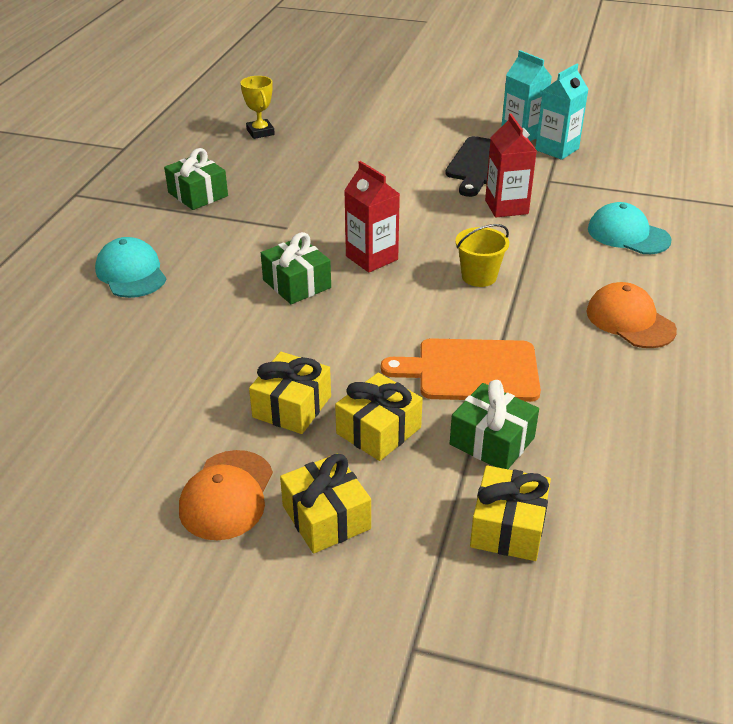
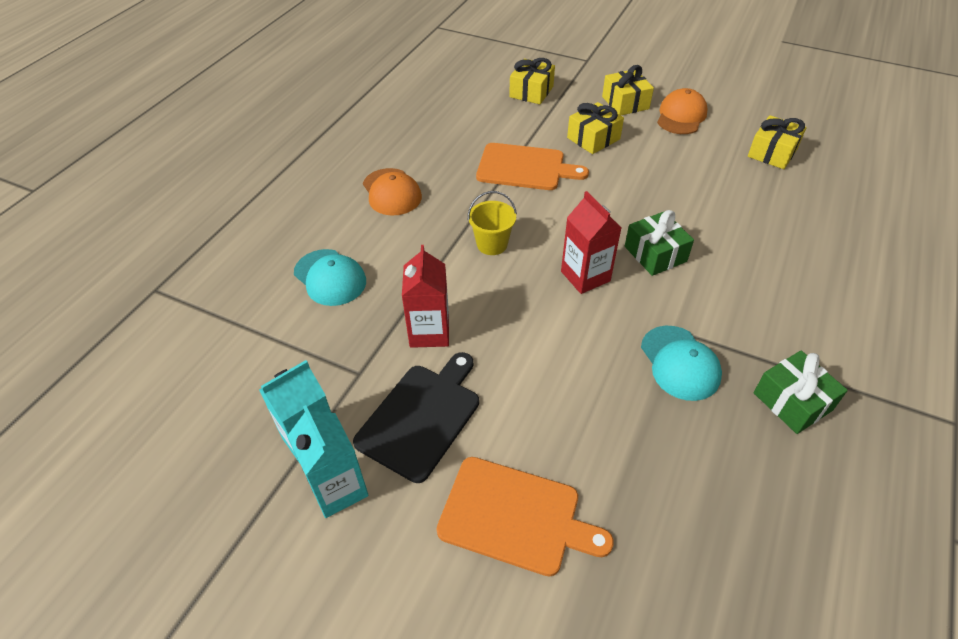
camera: 170 degrees left, 10 degrees up
(131, 273) = (816, 283): turquoise cap -> turquoise cap (680, 363)
(260, 132) = (743, 560): yellow trophy -> none
(292, 407) = (649, 156): yellow gift -> yellow gift (772, 153)
(402, 134) = (515, 516): none -> orange cutting board
(492, 441) = (526, 127): green gift -> none

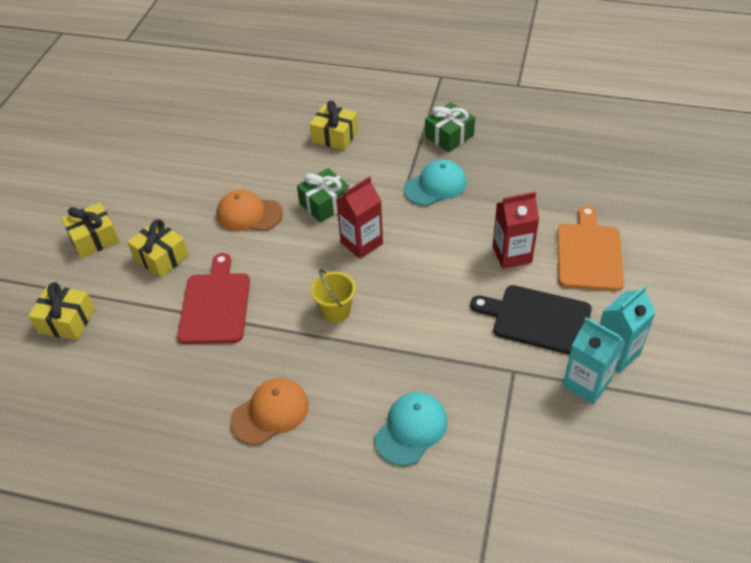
camera: 100 degrees left, 0 degrees up
(429, 332) = (453, 333): red carton -> red carton (512, 254)
(525, 167) = (215, 304): orange cutting board -> red cutting board
(681, 116) = (120, 197): orange cap -> orange cap (249, 214)
(772, 153) = (179, 140): yellow gift -> yellow gift (335, 136)

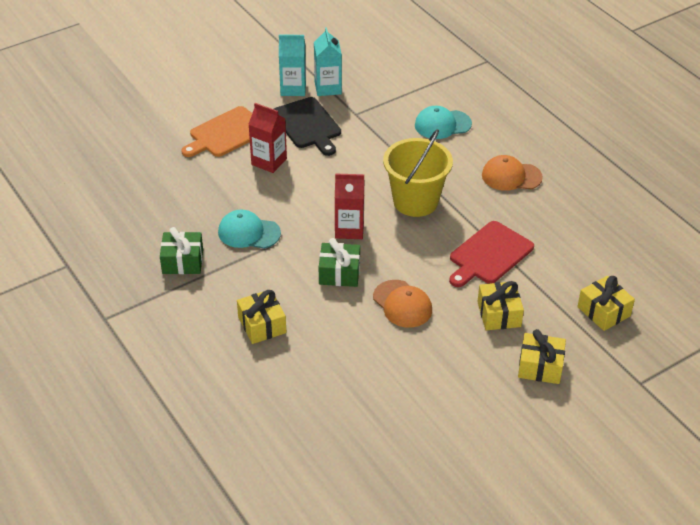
camera: 140 degrees left, 5 degrees down
(336, 311) = (415, 201): yellow bucket -> yellow bucket, size x1.87

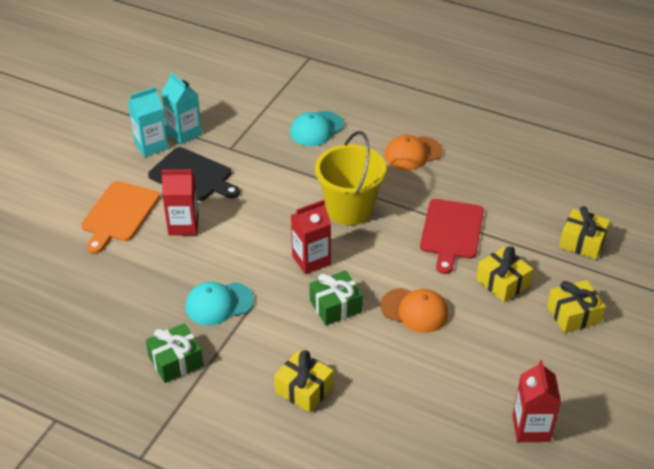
camera: 30 degrees left, 0 degrees up
(421, 437) = (531, 428): none -> red carton

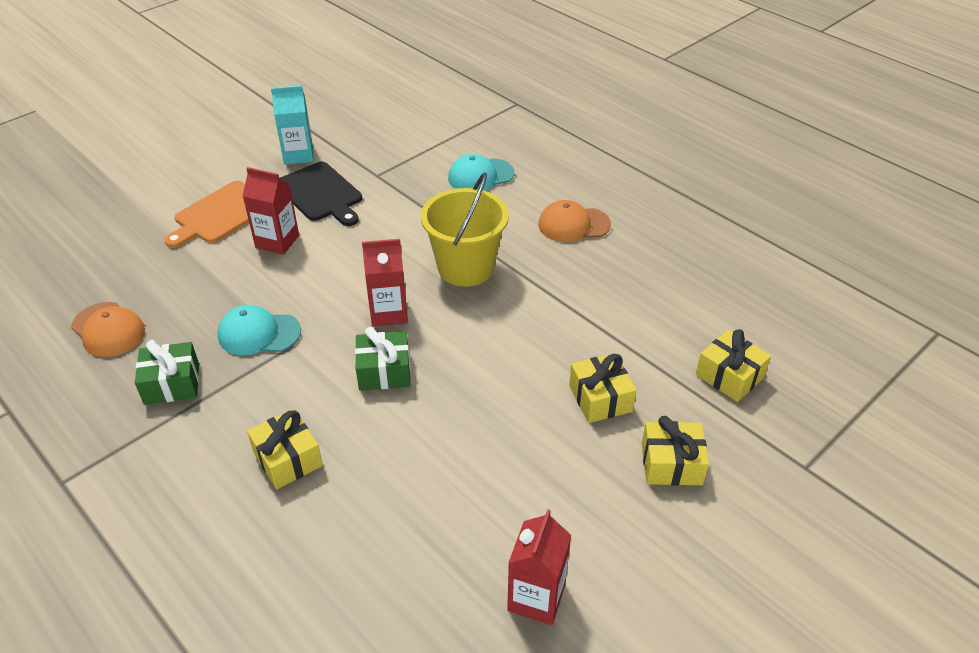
camera: 20 degrees right, 0 degrees up
(184, 133) = (339, 150): turquoise carton -> none
(415, 310) = (473, 402): orange cap -> orange cap (108, 330)
(451, 232) = (570, 322): red cutting board -> none

